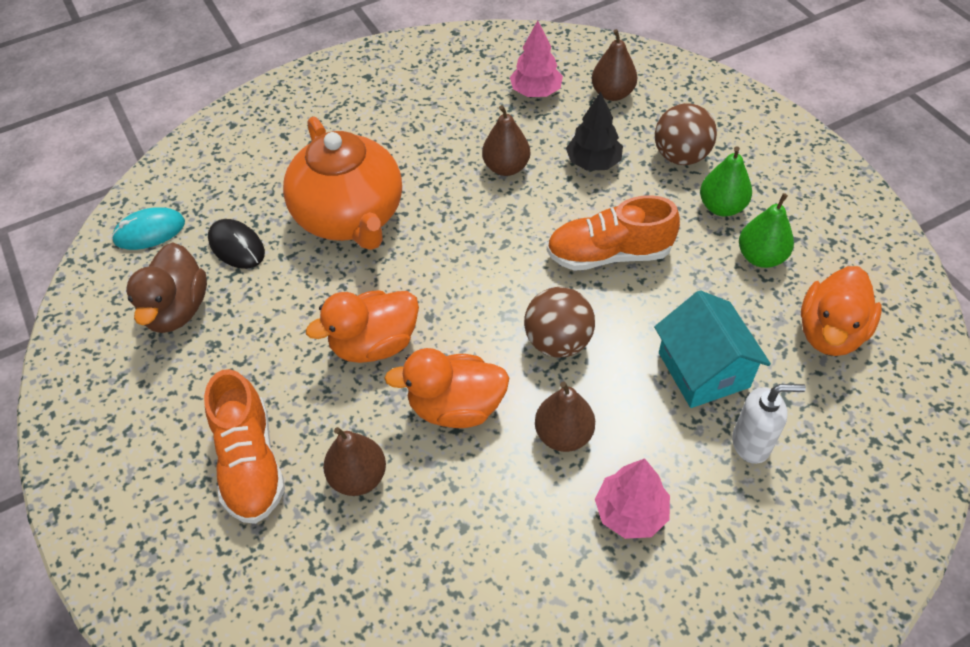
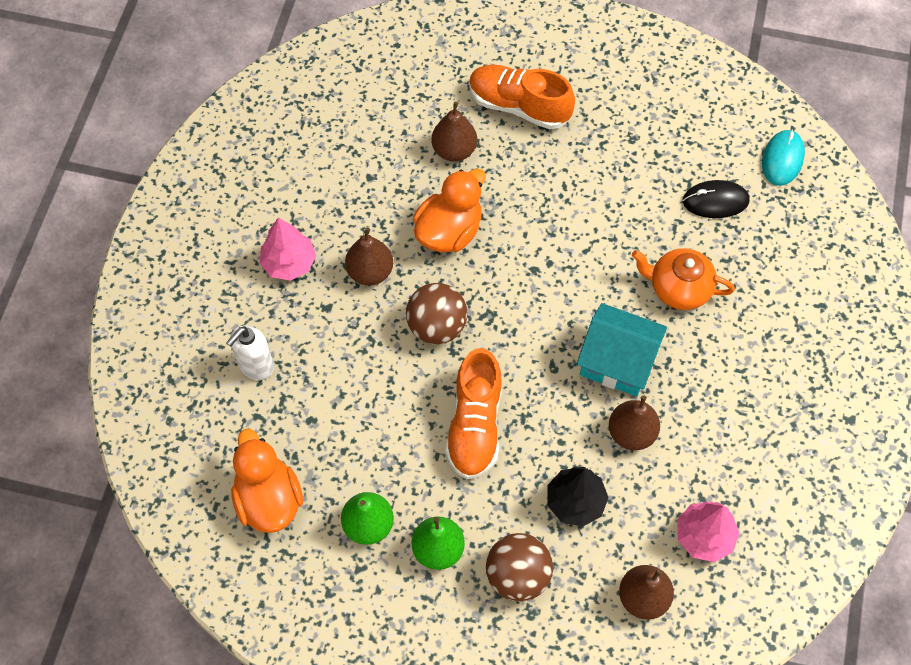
camera: 130 degrees right, 10 degrees up
(177, 310) = (684, 135): brown duck -> none
(350, 217) = (678, 288): orange teapot -> orange teapot, size x0.57
(374, 344) = (543, 223): orange duck -> none
(609, 254) = (475, 425): orange shoe -> orange shoe turned 150 degrees clockwise
(703, 370) = (328, 391): turquoise house -> turquoise house (617, 361)

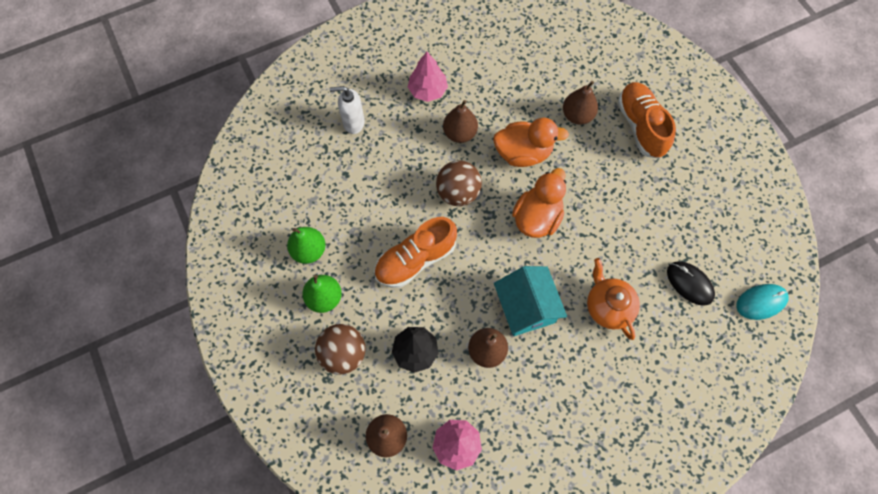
camera: 50 degrees right, 5 degrees up
(268, 499) = (283, 190): orange duck -> orange duck (537, 217)

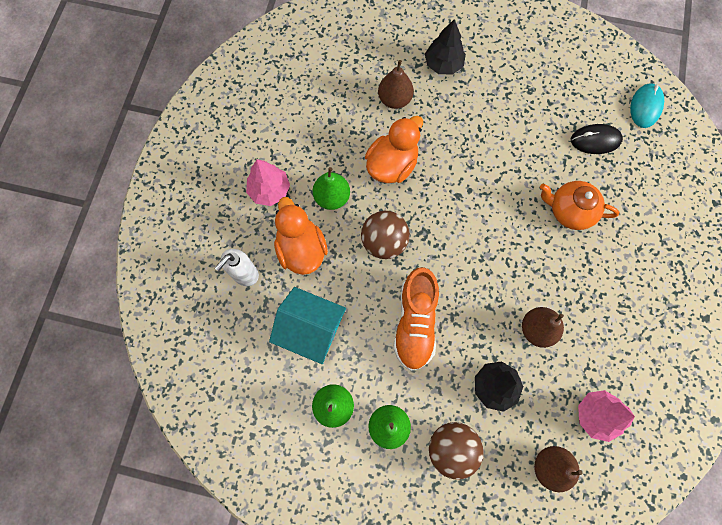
camera: 50 degrees left, 5 degrees up
(460, 133) = (332, 197): brown pear -> green pear
(526, 308) = (524, 270): turquoise house -> turquoise house (311, 329)
(537, 217) = (456, 200): orange duck -> orange duck (301, 249)
(641, 126) = (443, 64): orange shoe -> black tree

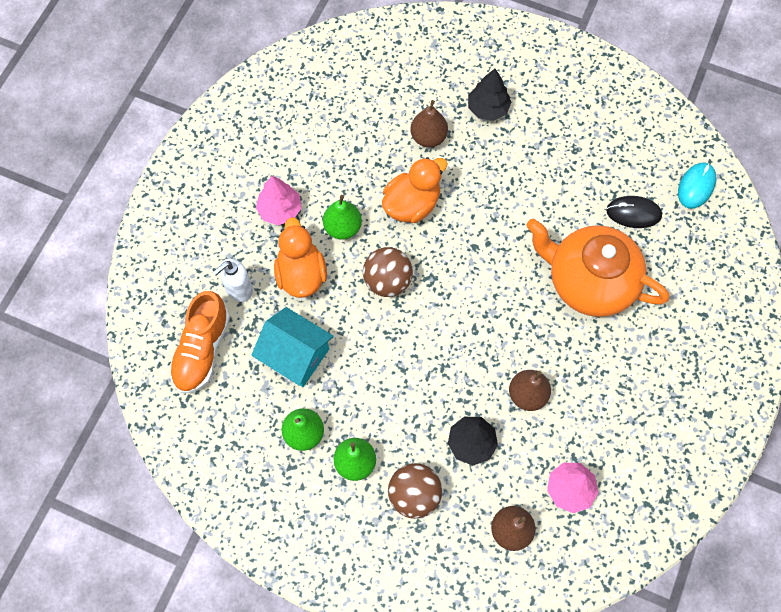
camera: 10 degrees right, 5 degrees down
(415, 323) = (403, 367): orange shoe -> orange shoe (202, 350)
(569, 211) = (589, 281): orange teapot -> orange teapot, size x1.75

